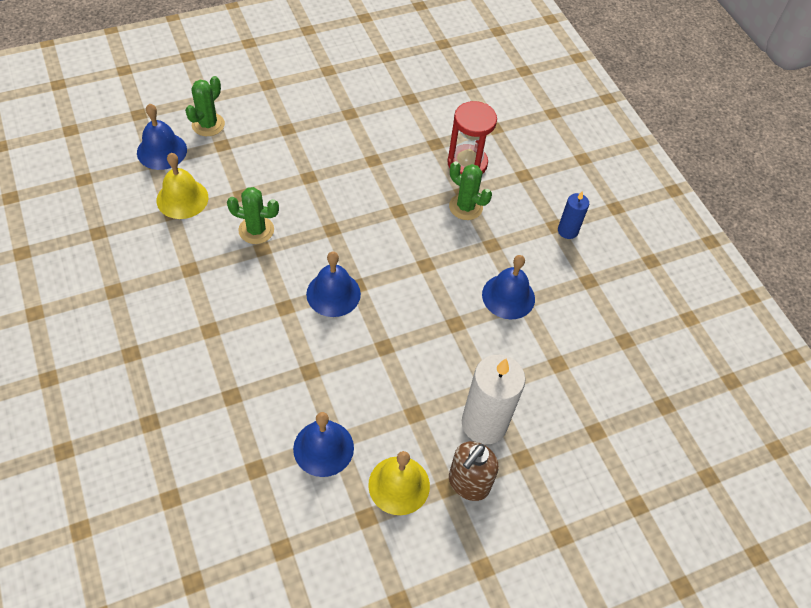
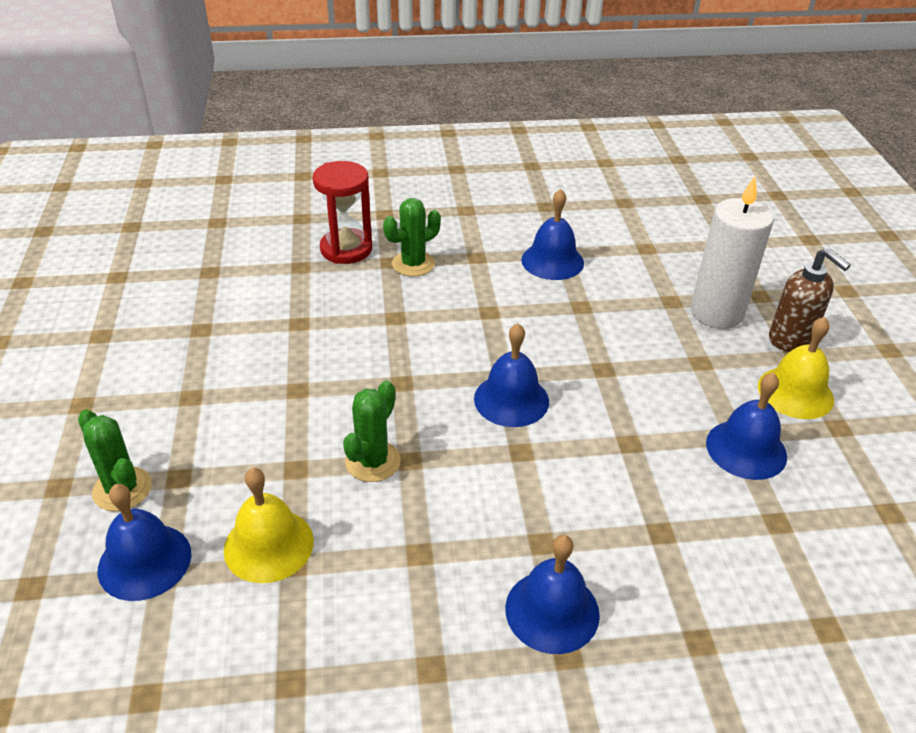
camera: 70 degrees left, 15 degrees down
(159, 342) = (552, 611): none -> blue bell
(567, 231) = (476, 203): blue candle -> none

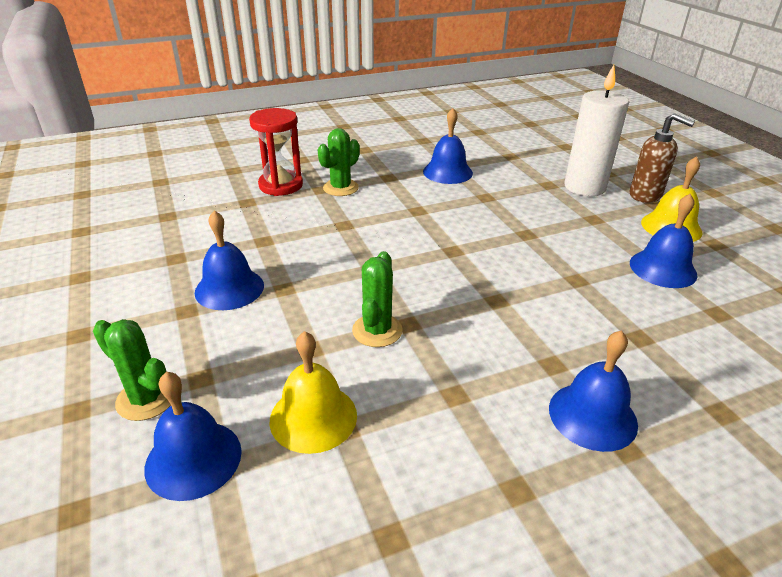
camera: 15 degrees left, 5 degrees down
(511, 399) = (468, 266): blue bell -> blue bell (229, 288)

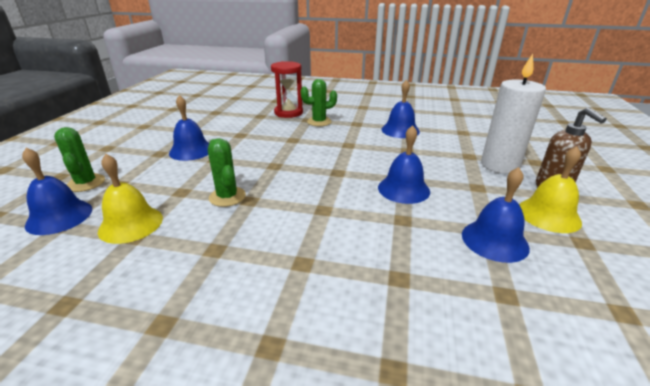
camera: 35 degrees right, 5 degrees down
(377, 330) = (227, 197): green cactus -> green cactus turned 75 degrees counterclockwise
(592, 416) = (279, 310): blue bell -> blue bell (403, 189)

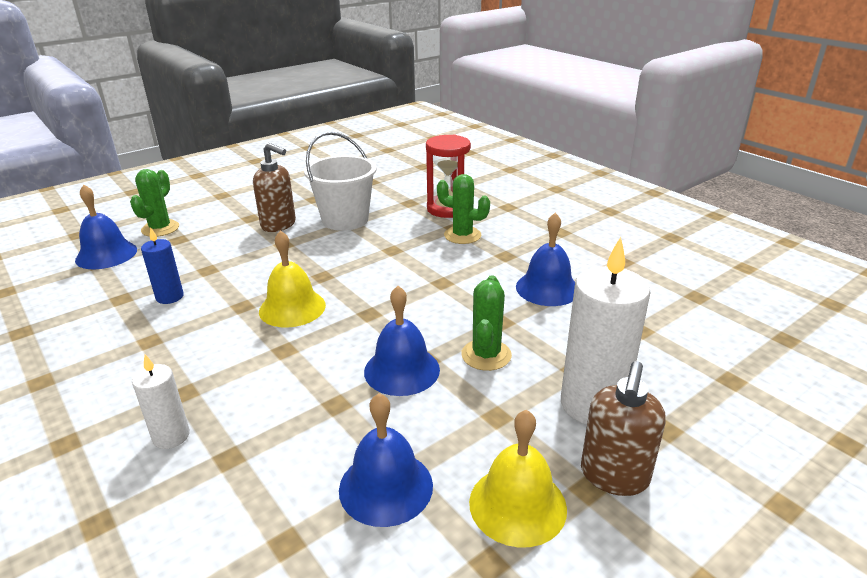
camera: 40 degrees right, 0 degrees up
(131, 224) = (134, 285): yellow bell -> yellow bell (292, 308)
(180, 218) = (170, 297): none -> blue candle
(191, 150) = (279, 225): blue bell -> brown soap dispenser
(227, 197) = (231, 293): green cactus -> green cactus (486, 355)
(235, 134) = (345, 220): none -> white bucket
(342, 290) = (171, 436): none -> white candle

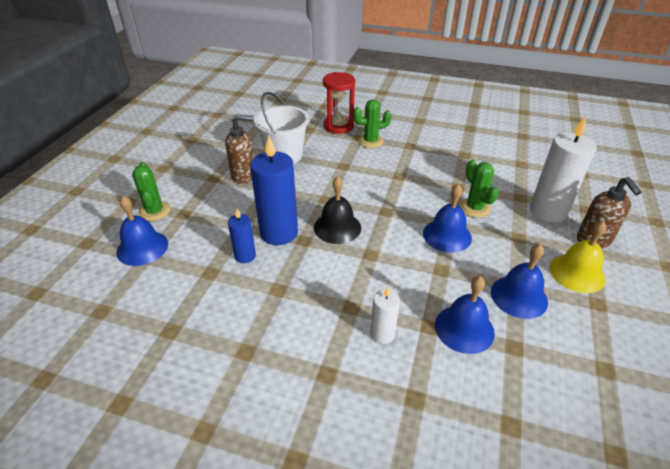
camera: 35 degrees left, 10 degrees up
(230, 289) = (279, 233): none -> blue candle
(292, 308) = (337, 227): yellow bell -> black bell
(547, 288) = (455, 158): blue bell -> blue bell (464, 328)

